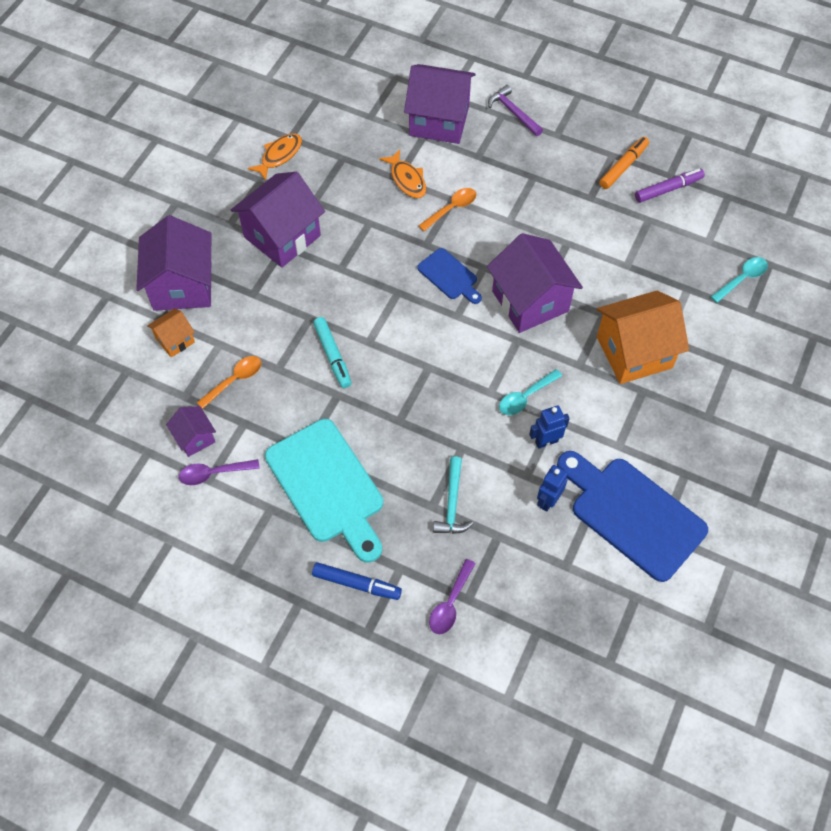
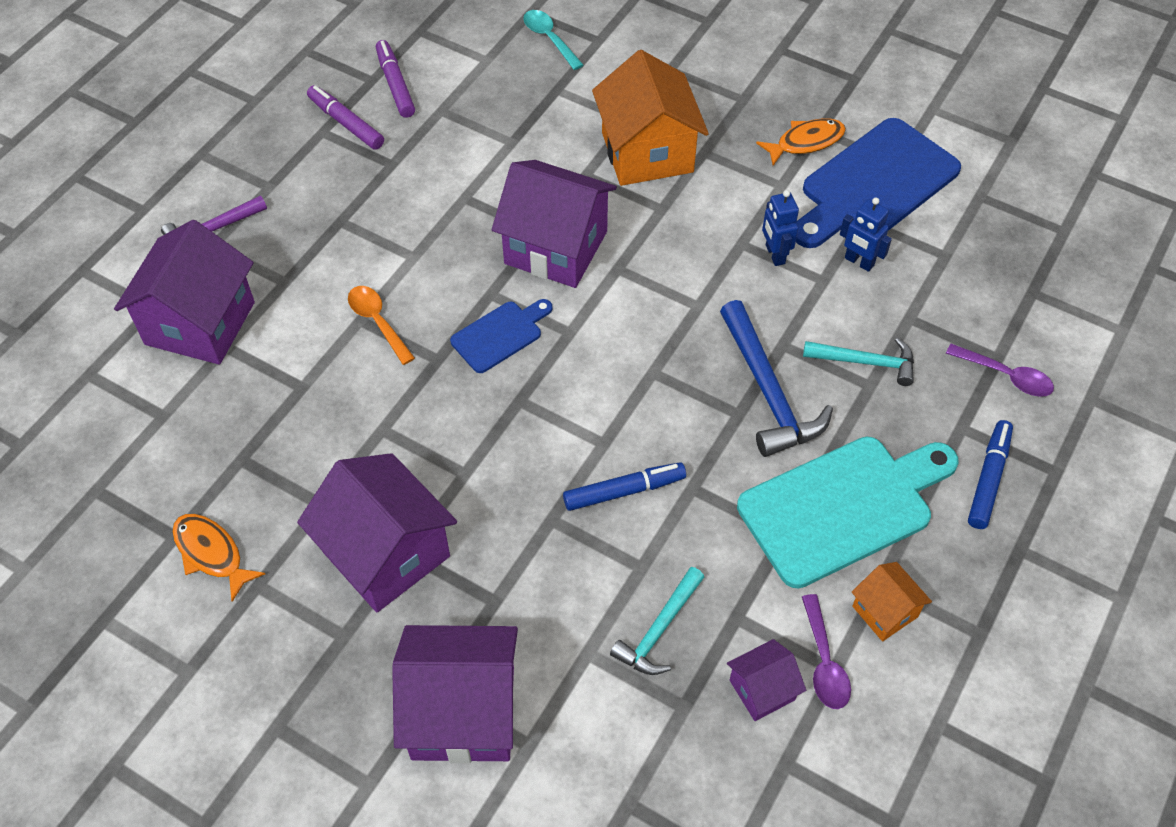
camera: 85 degrees left, 5 degrees down
(175, 340) = (574, 723): orange house -> orange house (884, 611)
(235, 380) = (658, 630): orange spoon -> turquoise hammer
(332, 355) = (624, 491): turquoise marker -> blue marker
(407, 179) = (308, 374): orange fish -> orange fish (806, 142)
(419, 438) = (768, 392): none -> blue hammer
(525, 397) = (707, 269): turquoise spoon -> none
(530, 301) = (556, 247): purple house -> purple house turned 45 degrees clockwise
(623, 166) = (346, 123): orange marker -> purple marker

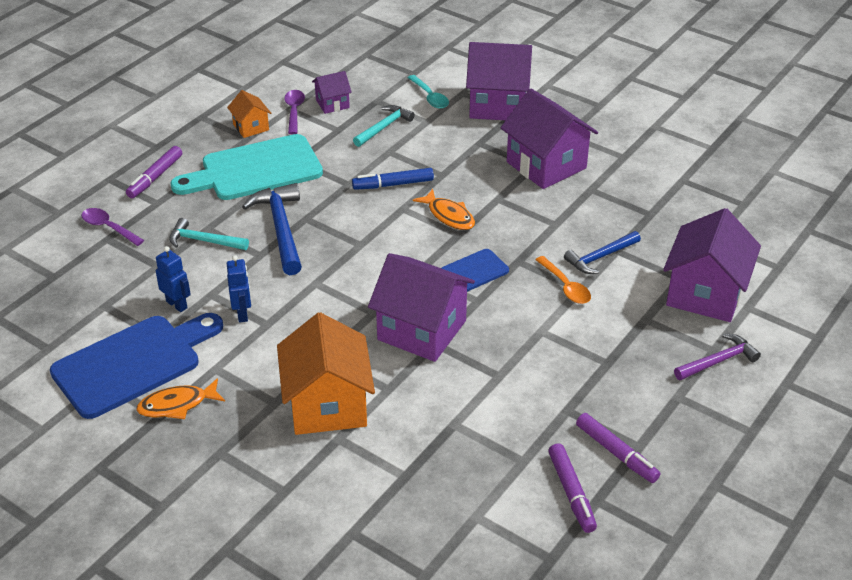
camera: 175 degrees left, 15 degrees down
(211, 553) = (656, 171): orange fish -> orange fish (449, 216)
(326, 373) = (600, 257): none -> blue hammer
(549, 39) = (406, 537): turquoise spoon -> turquoise spoon (430, 97)
(988, 479) = (155, 177): blue marker -> purple marker

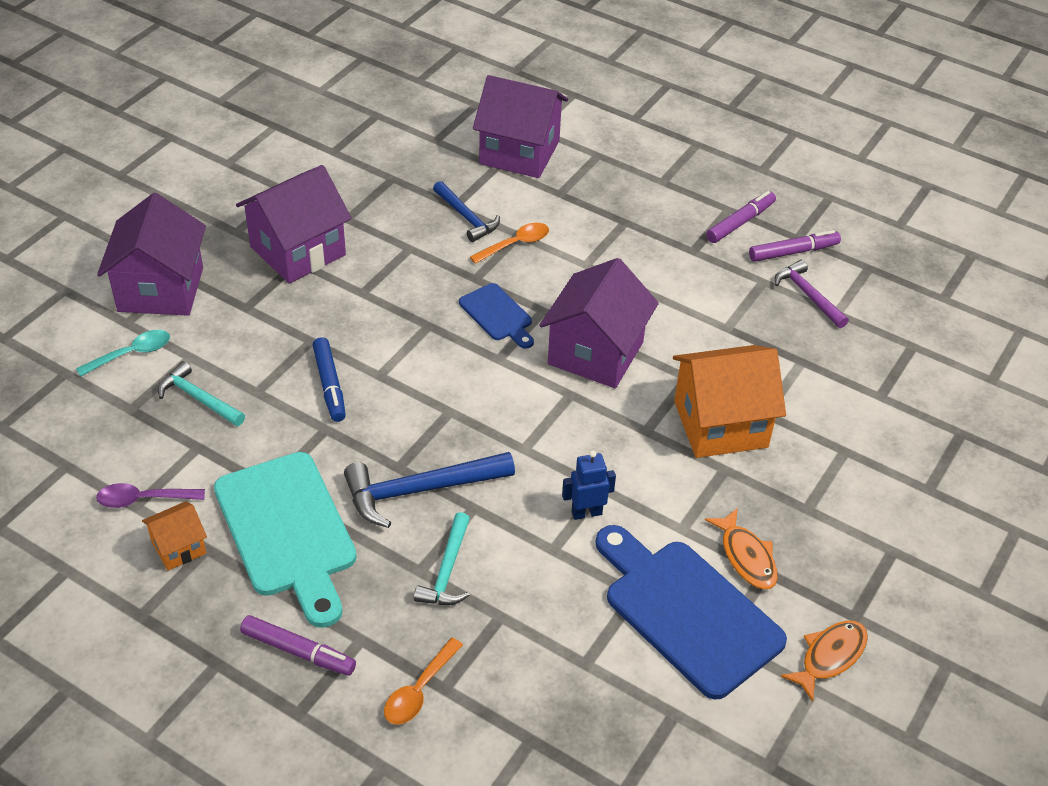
camera: 95 degrees left, 5 degrees up
(108, 227) = (419, 690): purple spoon -> orange spoon
(177, 304) = (576, 582): blue robot -> none
(332, 104) = (130, 457): purple house -> none
(449, 216) = (394, 333): orange fish -> orange fish (830, 657)
(718, 361) = (612, 153): purple hammer -> purple hammer (808, 295)

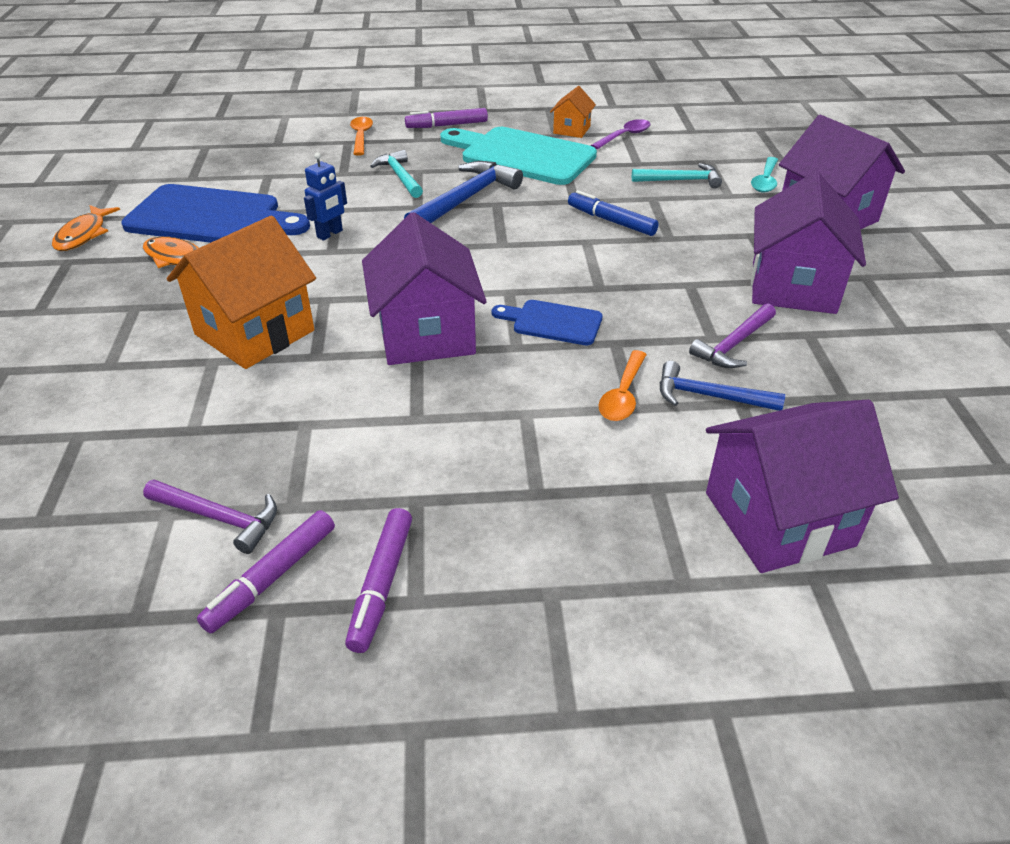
camera: 145 degrees right, 5 degrees down
(404, 237) = (733, 344): none -> purple hammer

